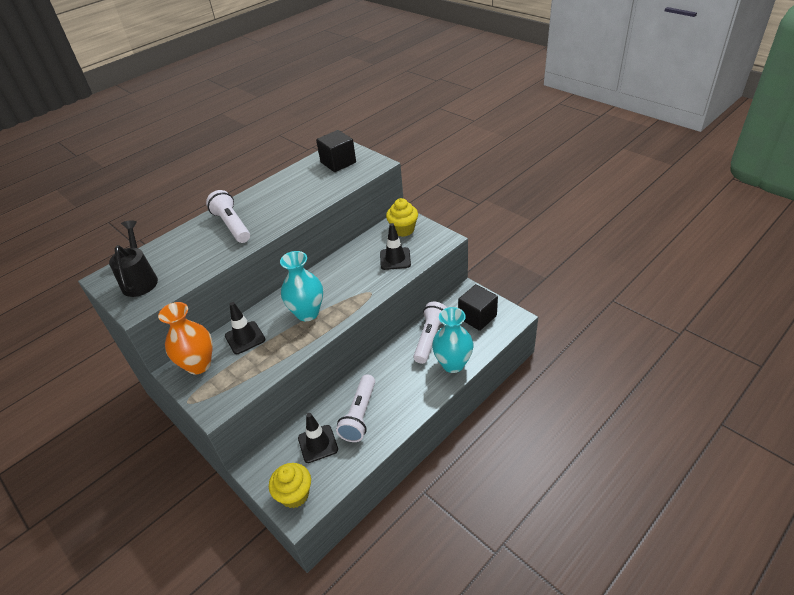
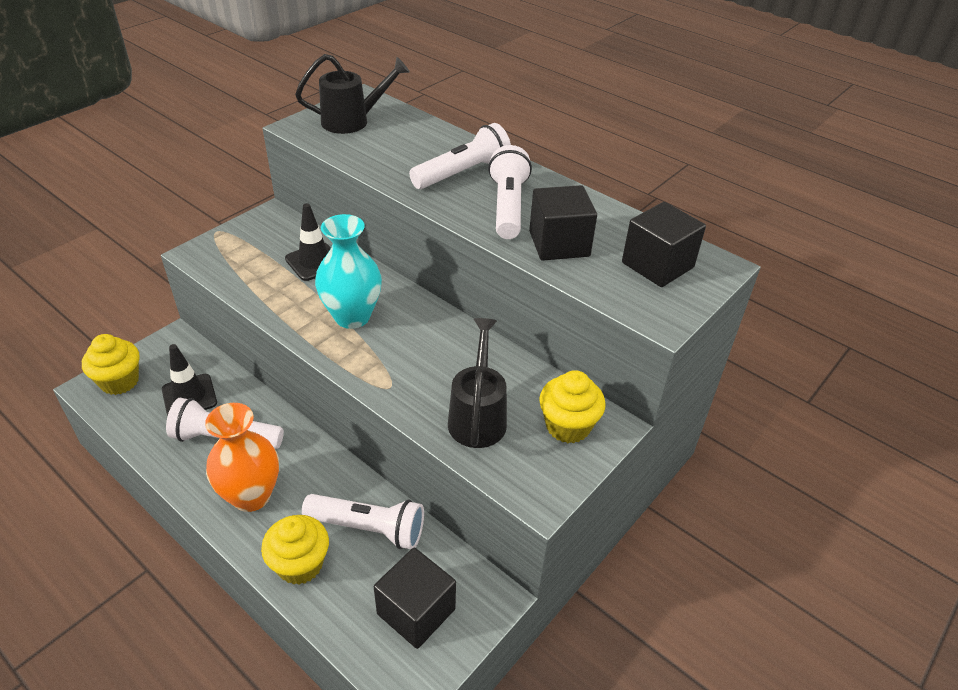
camera: 80 degrees right, 0 degrees up
(199, 365) = (275, 230): orange vase -> orange vase (251, 496)
(274, 208) = (508, 206): none -> white flashlight
(314, 191) = (559, 244): none -> black cube
(395, 259) = (478, 416): black traffic cone -> black watering can
(453, 364) = (300, 564): turquoise vase -> yellow cupcake

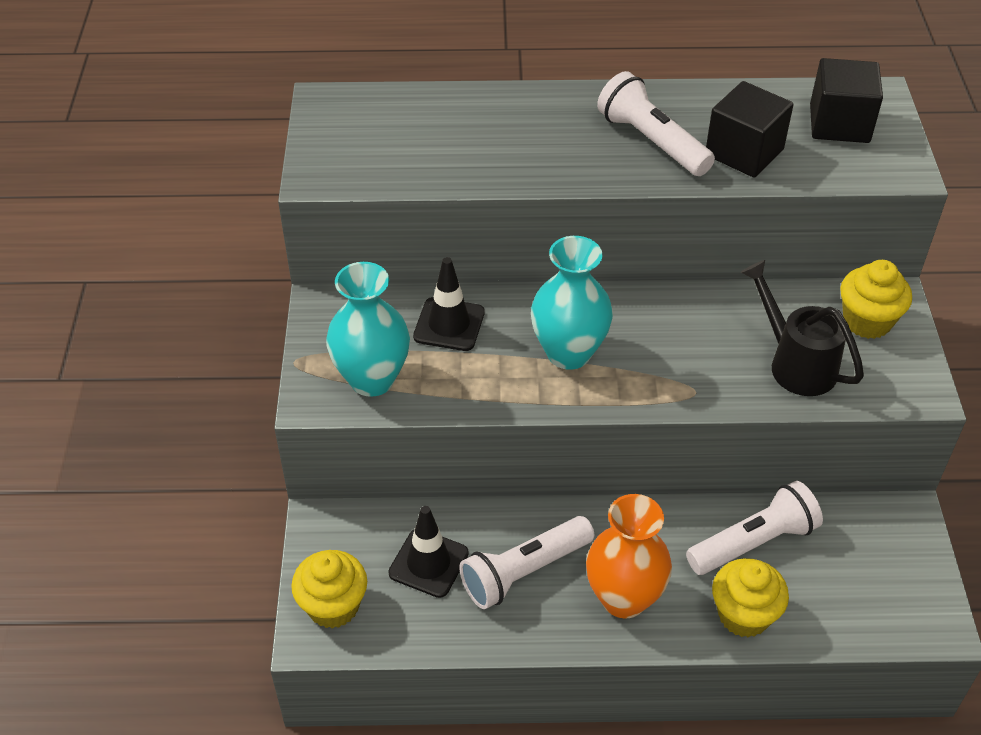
camera: 40 degrees left, 5 degrees up
(236, 262) = (372, 379): none -> turquoise vase
(352, 121) = (363, 136): black watering can -> none
(416, 611) = (872, 572): black cube -> none
(463, 173) = (562, 131): white flashlight -> none

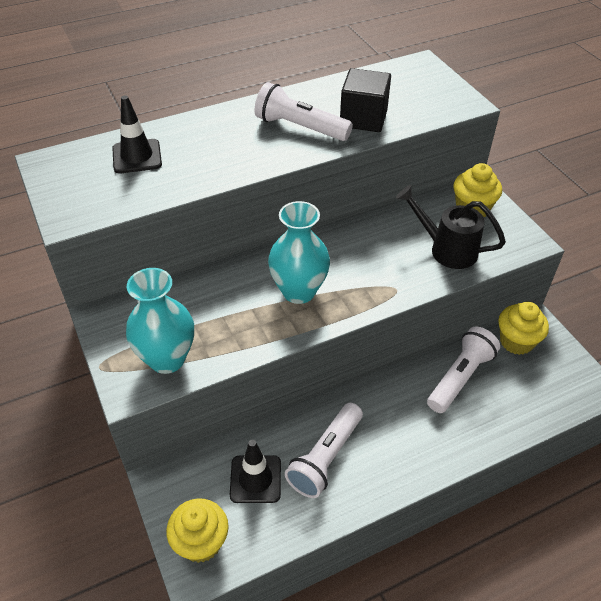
camera: 25 degrees left, 0 degrees up
(449, 324) = (204, 299): black traffic cone -> black traffic cone (137, 156)
(624, 598) = (401, 449): orange vase -> none
(743, 615) = (481, 429): yellow cupcake -> yellow cupcake (516, 341)
(839, 124) = (410, 86): black cube -> none

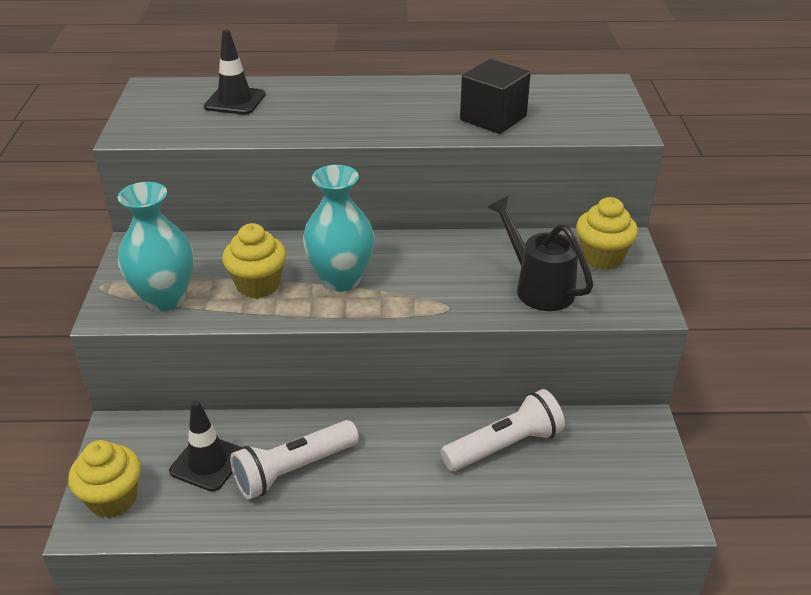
camera: 25 degrees right, 10 degrees down
(300, 127) = (416, 112): white flashlight -> none
(516, 341) = (603, 432): yellow cupcake -> yellow cupcake (258, 285)

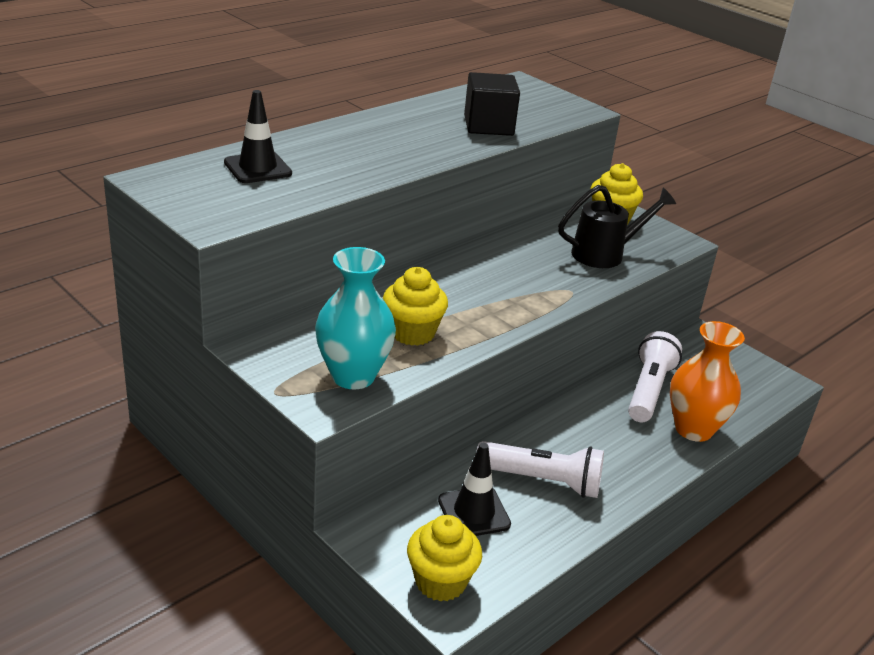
camera: 45 degrees left, 5 degrees down
(293, 470) = (542, 481): white flashlight -> white flashlight turned 90 degrees counterclockwise
(341, 279) = (468, 302): turquoise vase -> none
(495, 505) = (693, 429): none -> orange vase
(538, 287) = (604, 254): black watering can -> black watering can turned 150 degrees clockwise

